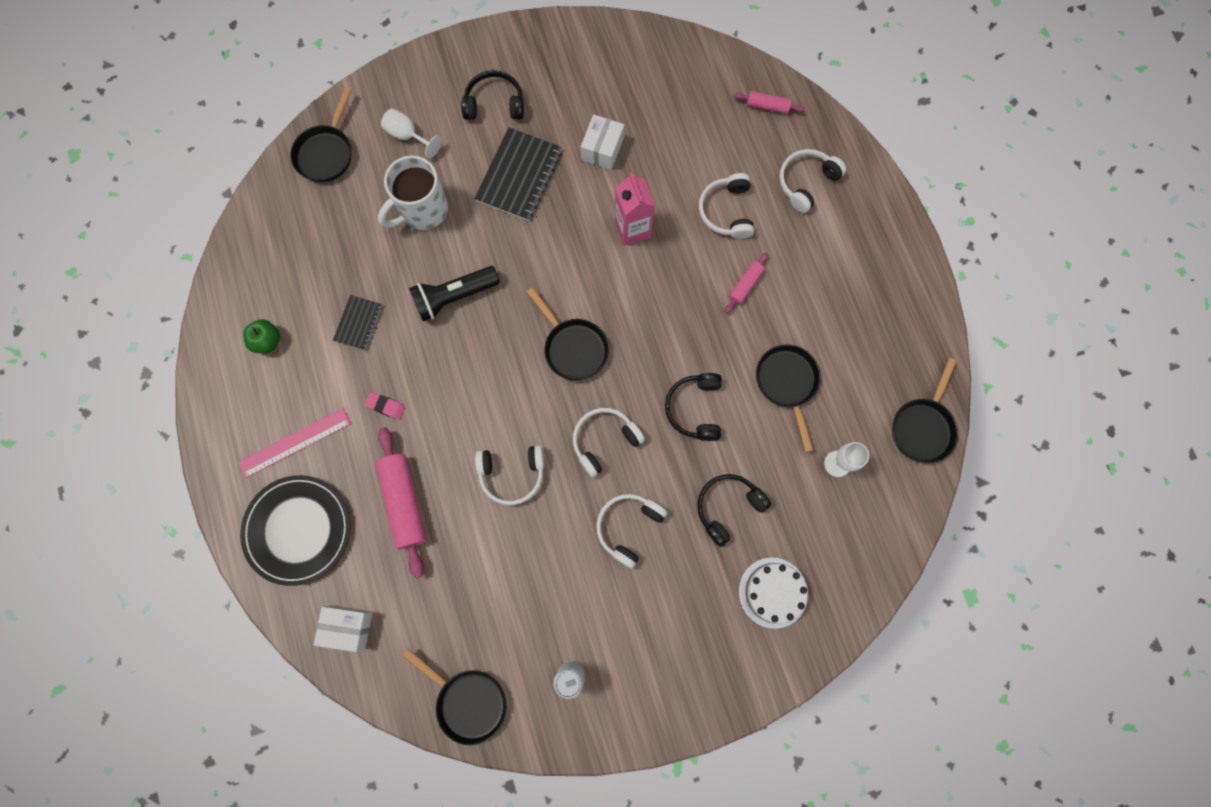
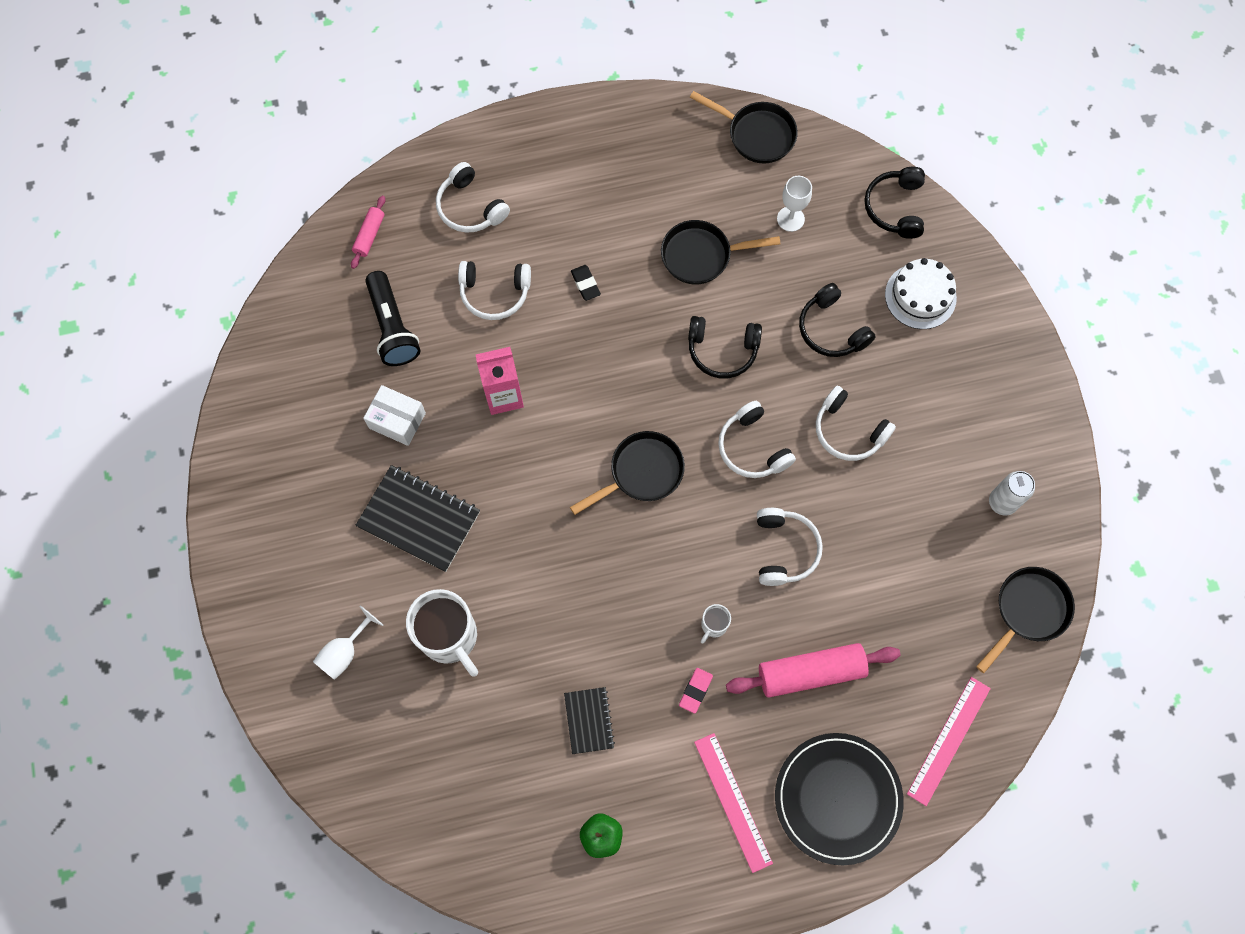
camera: 85 degrees left, 5 degrees down
(326, 153) = (353, 758): black pan -> none
(348, 627) = (949, 740): white box -> pink ruler
(359, 323) = (589, 720): black notebook -> black notebook turned 60 degrees clockwise
(441, 417) = (713, 625): none -> white mug
(454, 297) = (566, 604): black flashlight -> black flashlight (393, 327)
(494, 103) = (316, 542): black headphones -> black headphones (895, 207)
(745, 285) = (585, 284): pink rolling pin -> black eraser

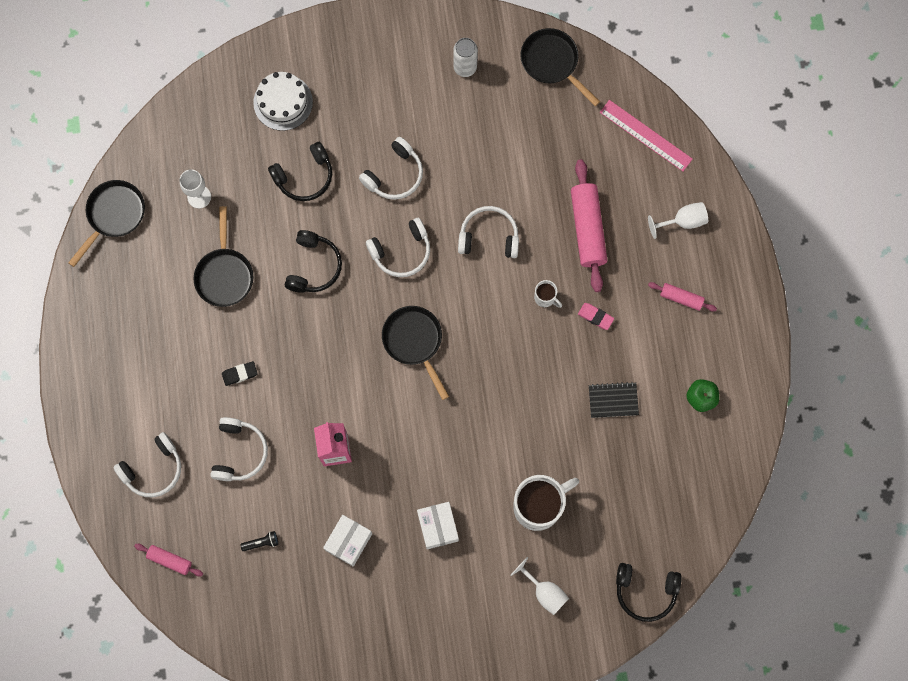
camera: 85 degrees left, 5 degrees up
(393, 327) = (261, 542): black flashlight -> black flashlight, size x0.43
(419, 519) = (437, 527): black notebook -> white box
(732, 802) = (681, 298): pink ruler -> pink rolling pin
(837, 798) = (683, 221): black plate -> white goblet
(895, 207) = (199, 110): black headphones -> black headphones (645, 592)

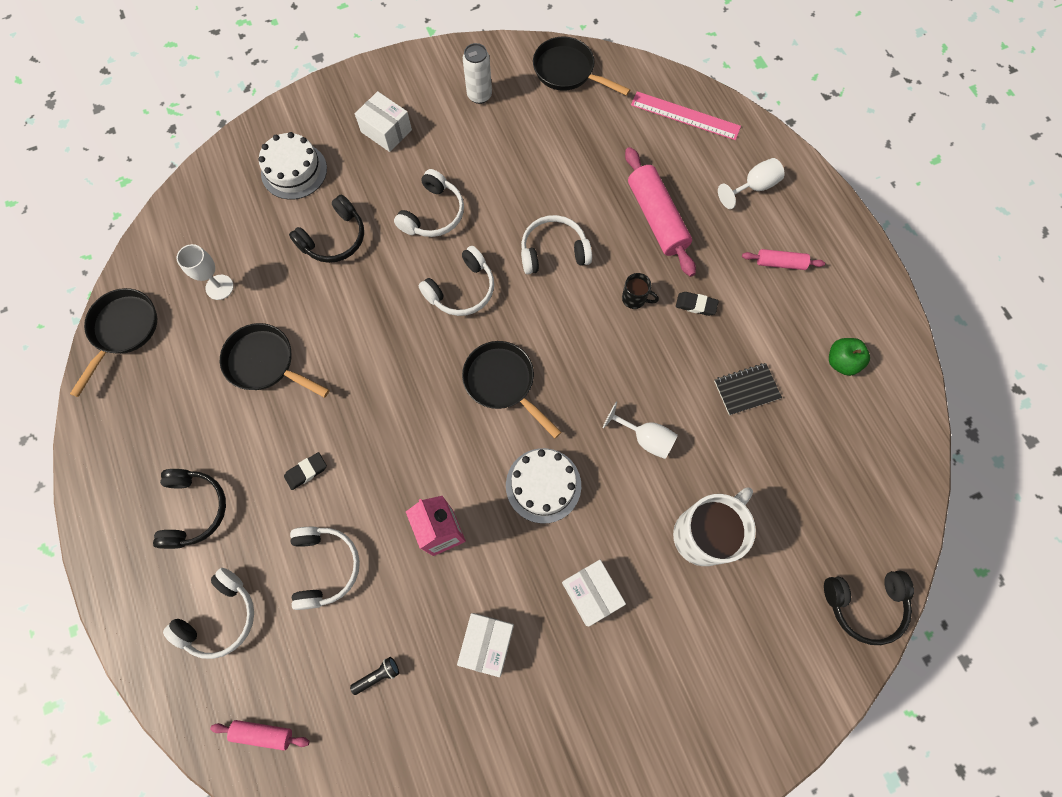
camera: 15 degrees left, 5 degrees down
(224, 274) = (265, 363): black pan -> black pan turned 135 degrees clockwise
(314, 266) = (367, 329): black headphones -> black headphones (194, 510)
(372, 82) = (386, 131): none -> white box
(424, 434) = (543, 485): none -> white cake
(544, 592) = (745, 640): white goblet -> white goblet (645, 438)
(545, 298) = (635, 299): white mug -> black mug
(595, 317) = (696, 305): pink eraser -> black eraser

